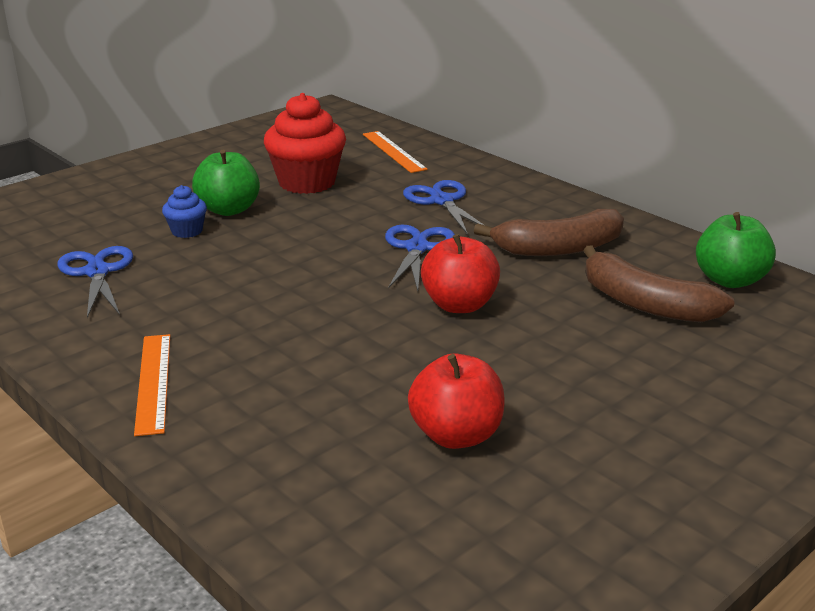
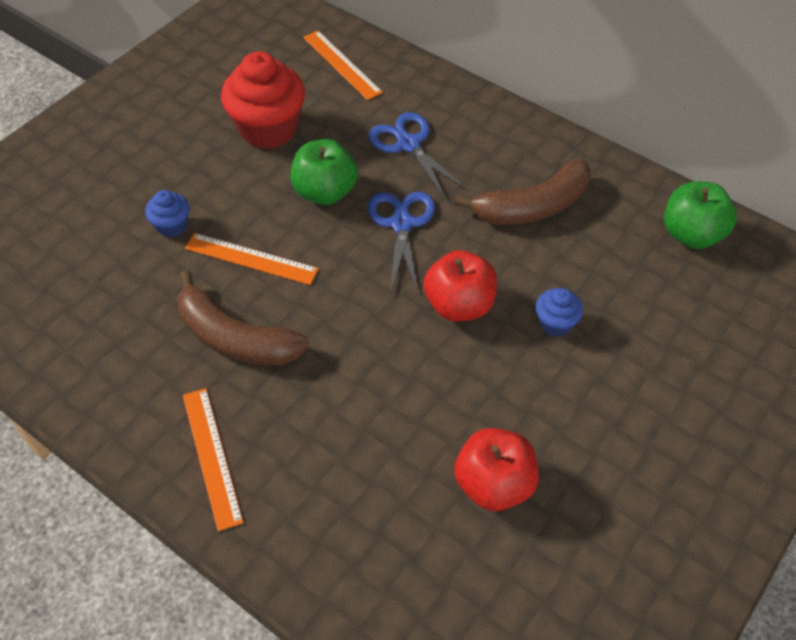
camera: 10 degrees left, 25 degrees up
(97, 272) = (104, 303): blue scissors -> none
(229, 210) = (203, 185): green apple -> green apple (325, 192)
(255, 257) = (251, 259): none -> orange ruler
(561, 326) = (555, 323): none -> blue cupcake
(645, 304) = (623, 280): brown banana -> brown banana (236, 338)

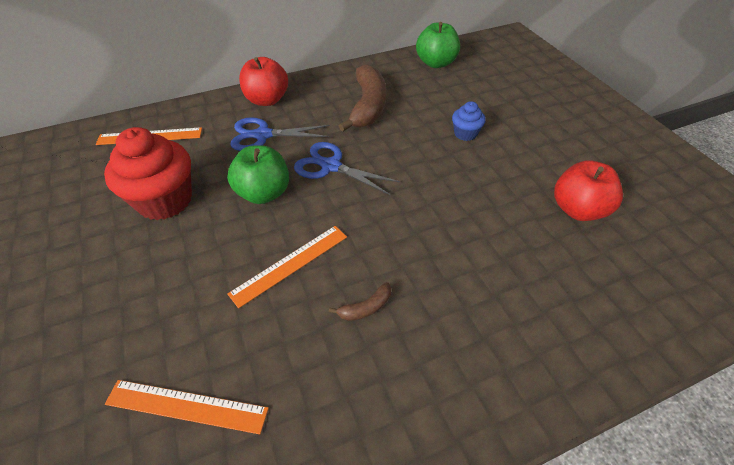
camera: 60 degrees left, 5 degrees down
(172, 226) = (203, 308): blue cupcake -> none
(211, 456) = (483, 376): orange ruler -> orange ruler (186, 406)
(236, 338) = (366, 307): brown banana -> brown banana, size x0.44
(459, 305) = (423, 167): red apple -> red apple (267, 100)

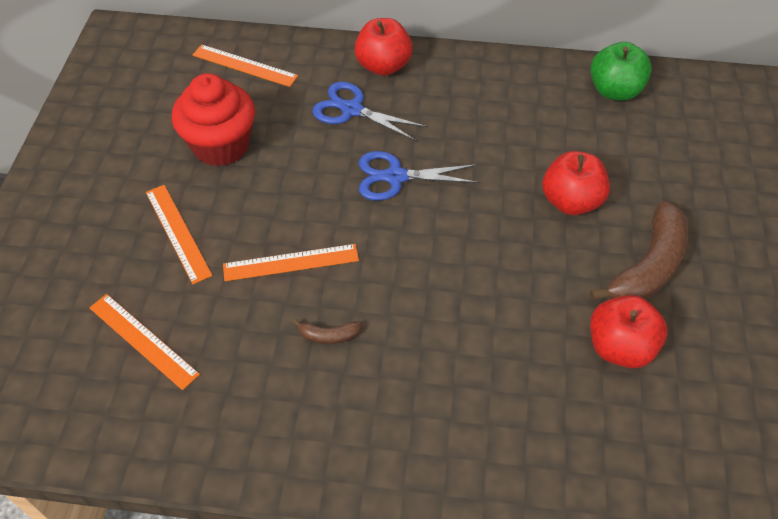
camera: 30 degrees right, 5 degrees up
(165, 287) = (178, 232): none -> orange ruler
(264, 193) = (312, 178): green apple -> none
(331, 166) = (395, 177): blue scissors -> blue scissors turned 60 degrees counterclockwise
(367, 106) = (486, 119): brown banana -> brown banana (648, 266)
(465, 134) = (570, 201): blue cupcake -> red apple

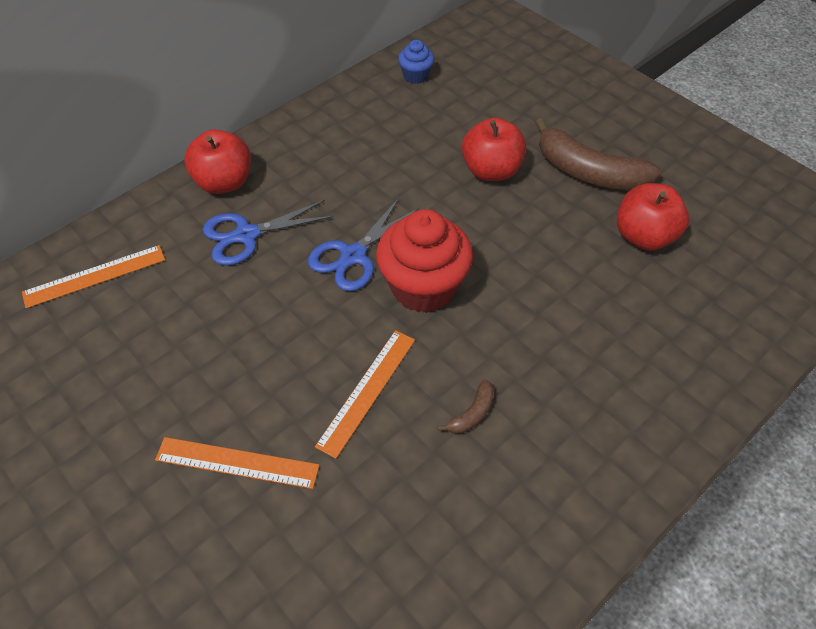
camera: 50 degrees left, 0 degrees up
(143, 340) = (337, 577): orange ruler -> none
(221, 146) = (171, 358): red cupcake -> red cupcake (423, 287)
(614, 91) = (416, 76): green apple -> blue cupcake
(648, 266) = (589, 172): brown banana -> brown banana turned 135 degrees clockwise

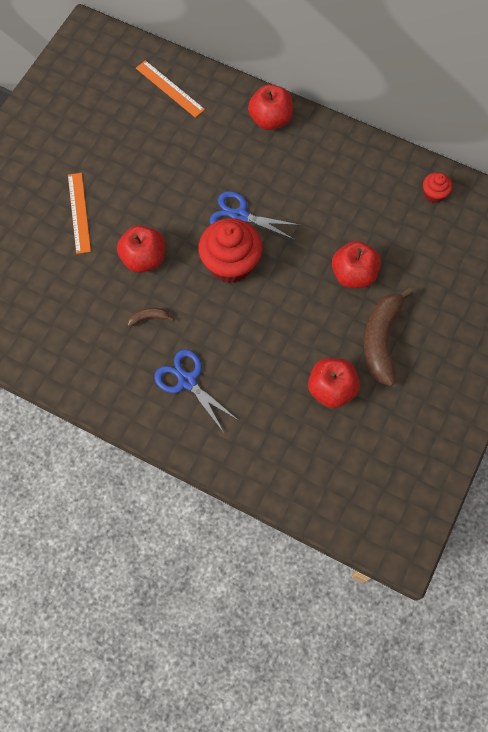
camera: 70 degrees right, 15 degrees up
(246, 235) = (232, 151): blue scissors -> blue scissors (187, 381)
(367, 391) = (144, 258): orange ruler -> red apple
(416, 76) = (433, 194): blue cupcake -> red cupcake
(472, 413) = (149, 318): brown banana -> brown banana turned 150 degrees clockwise

